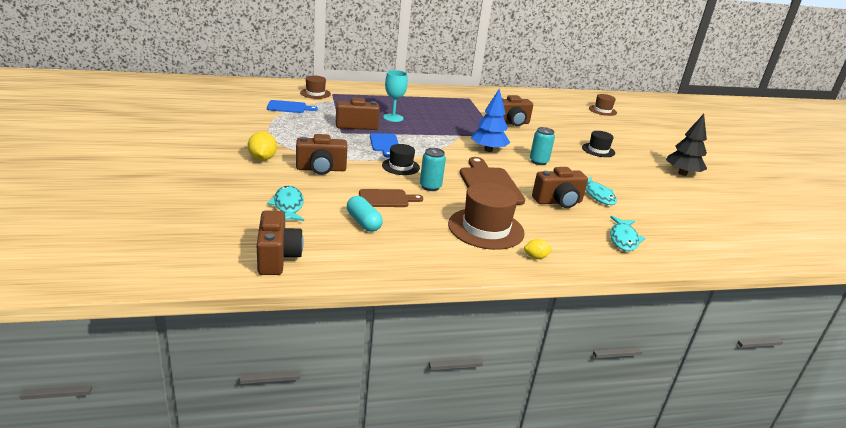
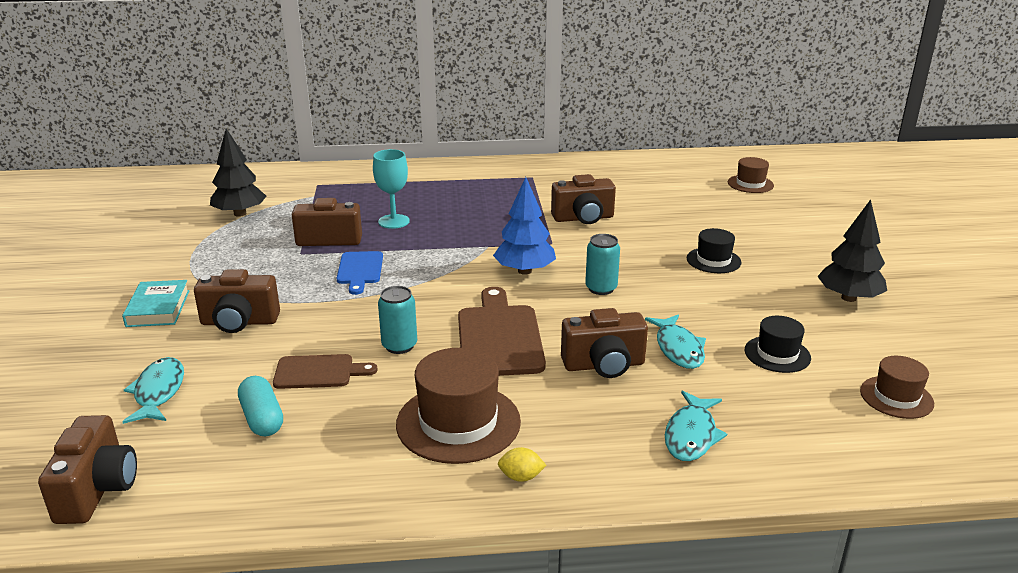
camera: 10 degrees right, 0 degrees up
(262, 159) = (158, 308): yellow lemon -> turquoise book
(289, 107) = (240, 214): blue cutting board -> black tree
(315, 93) = (291, 186): brown hat -> brown hat (896, 397)
(400, 166) = (367, 310): black hat -> black hat (777, 354)

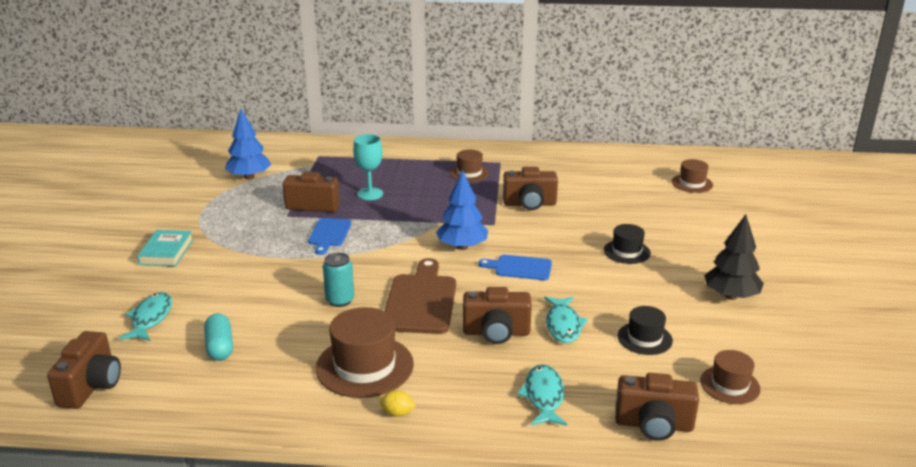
camera: 10 degrees right, 0 degrees up
(239, 322) = (224, 269): brown camera -> brown camera (654, 425)
(240, 214) = (249, 177): black tree -> blue tree
(318, 372) = (272, 315): brown cutting board -> none
(501, 191) = (469, 173): none -> brown hat
(601, 288) = (520, 268): turquoise can -> blue cutting board
(691, 435) = (543, 396): turquoise fish -> turquoise fish turned 150 degrees clockwise

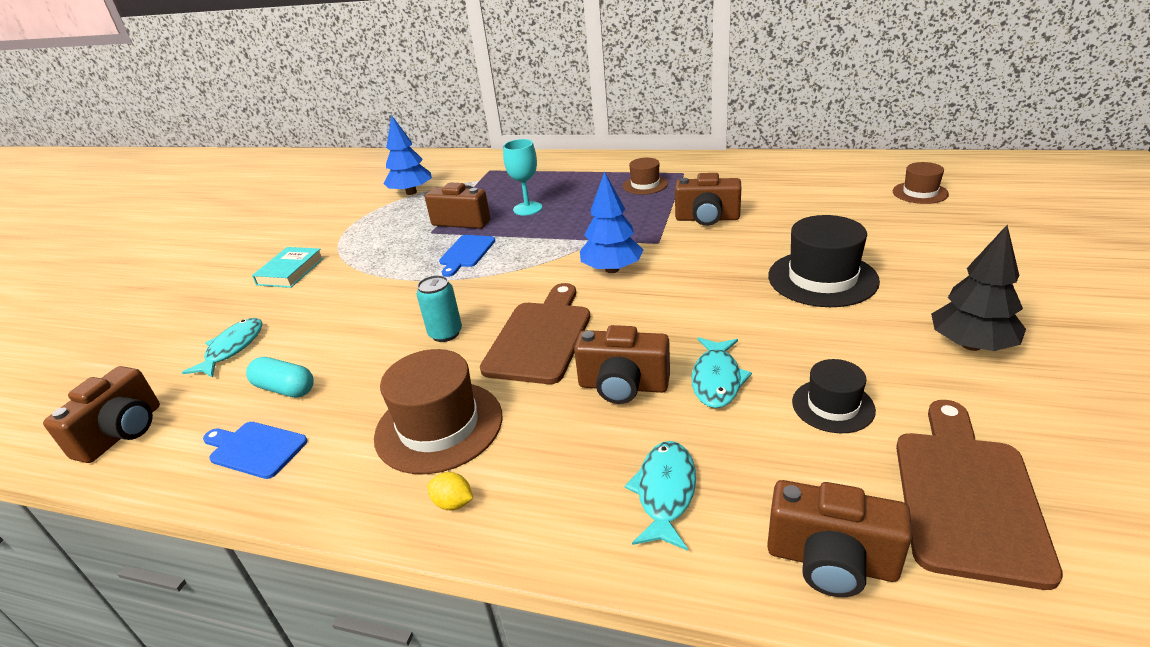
camera: 15 degrees right, 5 degrees up
(220, 347) = (285, 388): turquoise capsule -> turquoise capsule turned 60 degrees counterclockwise
(520, 268) = (676, 297): blue cutting board -> blue cutting board (255, 449)
(627, 252) = (822, 278): black hat -> black hat, size x1.72
(729, 385) = (966, 496): brown hat -> brown cutting board

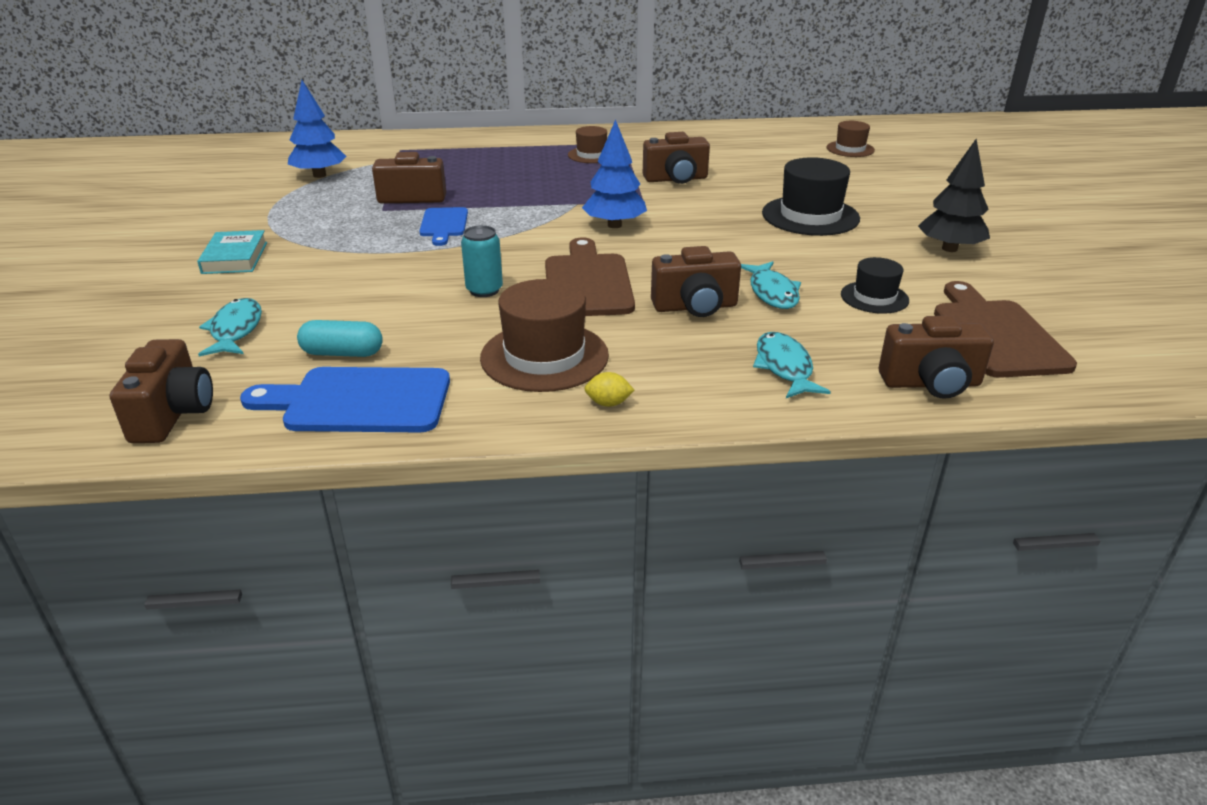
camera: 25 degrees left, 0 degrees up
(255, 449) = (359, 401): blue cutting board -> blue cutting board, size x1.67
(527, 208) = (479, 182): turquoise goblet -> none

